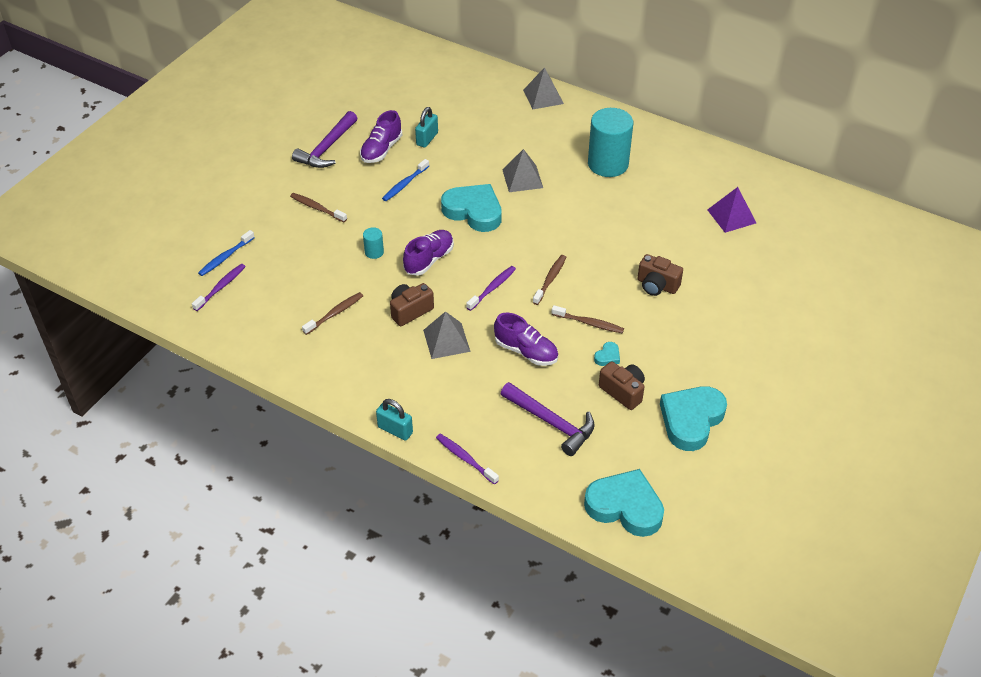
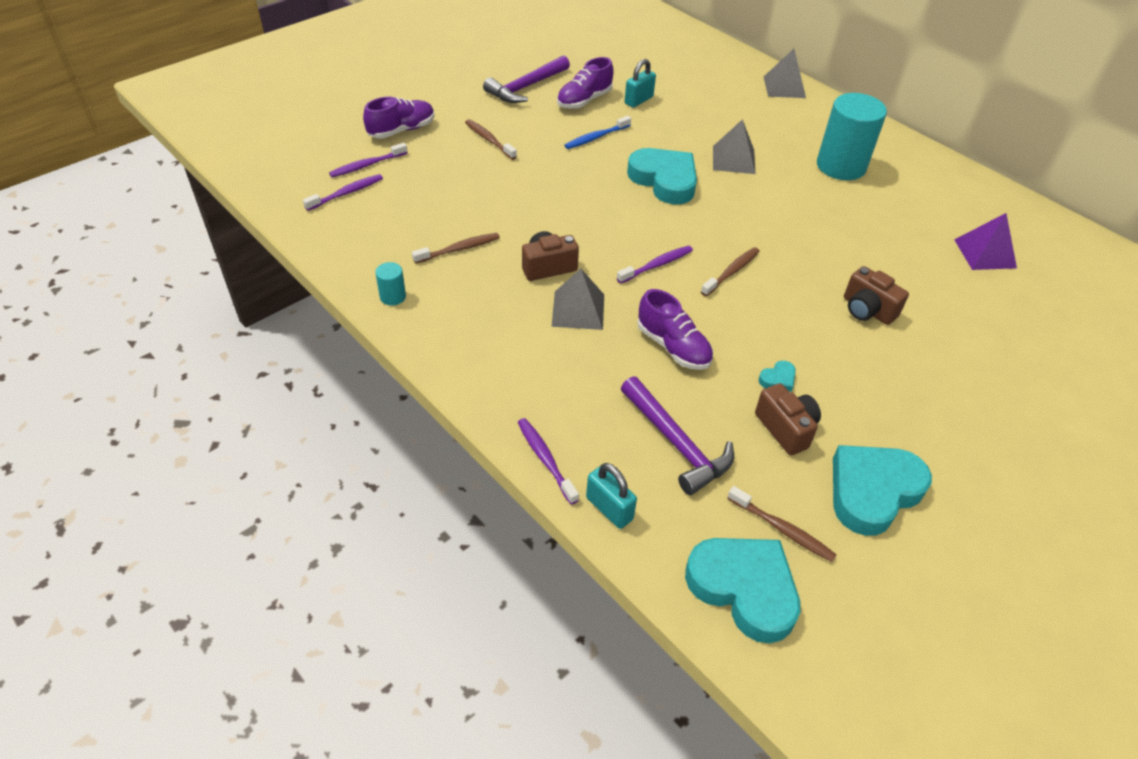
camera: 15 degrees right, 0 degrees up
(225, 257) = (367, 165): blue toothbrush -> purple toothbrush
(374, 252) = (532, 196): turquoise cylinder -> turquoise cylinder (393, 296)
(395, 430) = (471, 399): turquoise padlock -> turquoise padlock (609, 508)
(429, 260) = (592, 218): purple shoe -> purple shoe (402, 130)
(589, 323) = (765, 333): brown toothbrush -> brown toothbrush (782, 529)

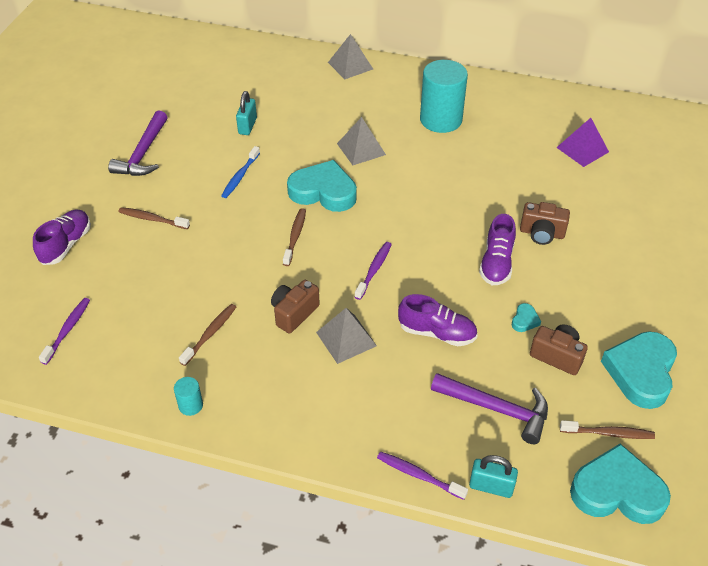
camera: 30 degrees left, 0 degrees up
(367, 165) = (63, 294): purple toothbrush -> none
(584, 100) = (203, 145): purple shoe -> purple shoe (496, 263)
(731, 272) = (431, 248): brown toothbrush -> brown toothbrush (295, 236)

